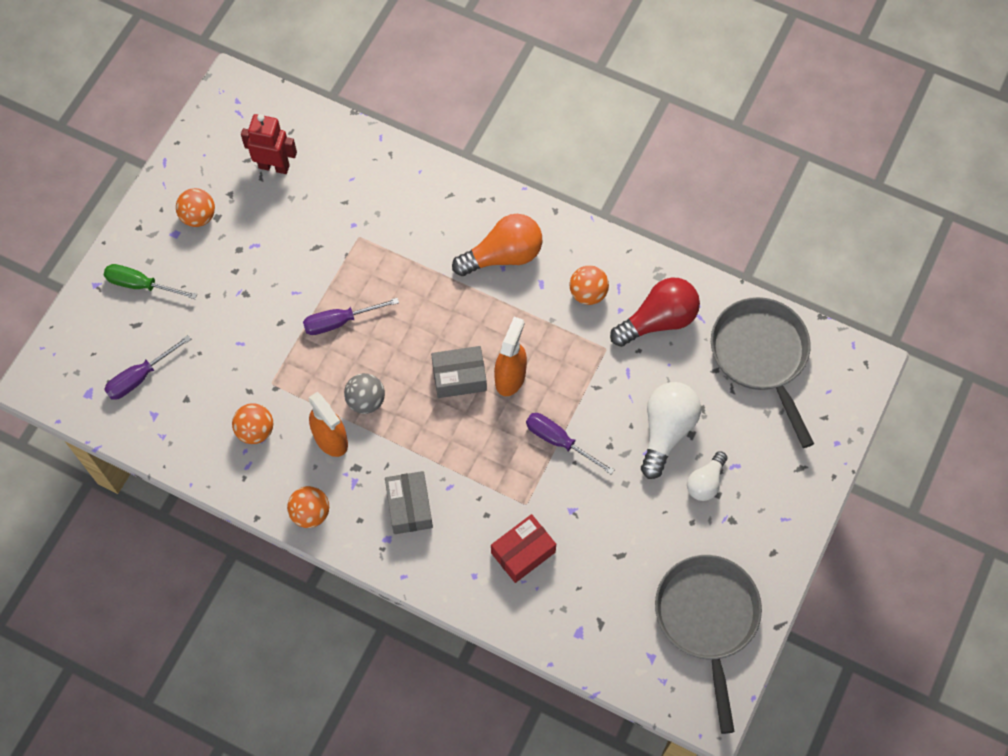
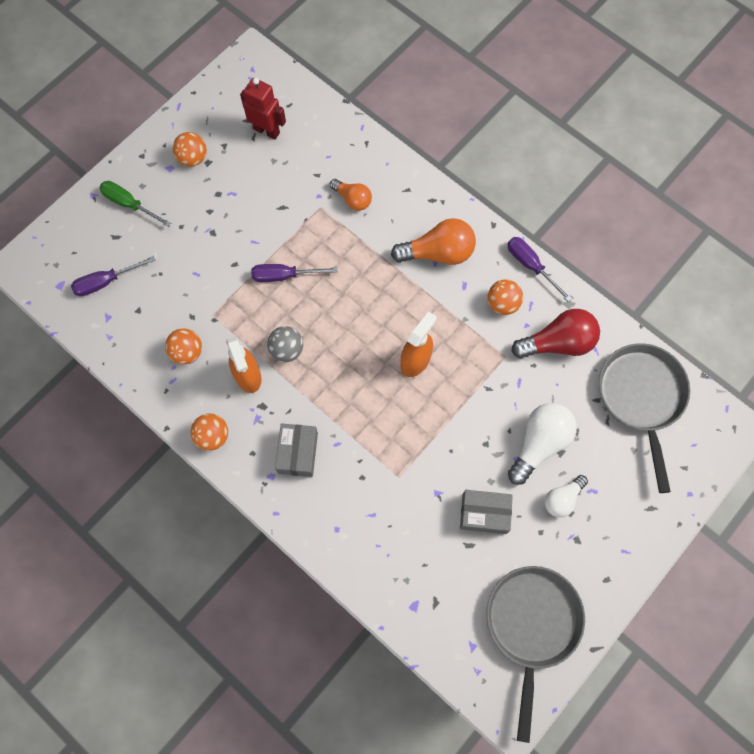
camera: 15 degrees right, 5 degrees up
(392, 220) = (353, 199): none -> orange light bulb
(459, 377) = (372, 349): grey box -> grey box (484, 513)
(523, 552) = (384, 519): red box -> none
(559, 441) = (442, 428): purple screwdriver -> purple screwdriver (530, 266)

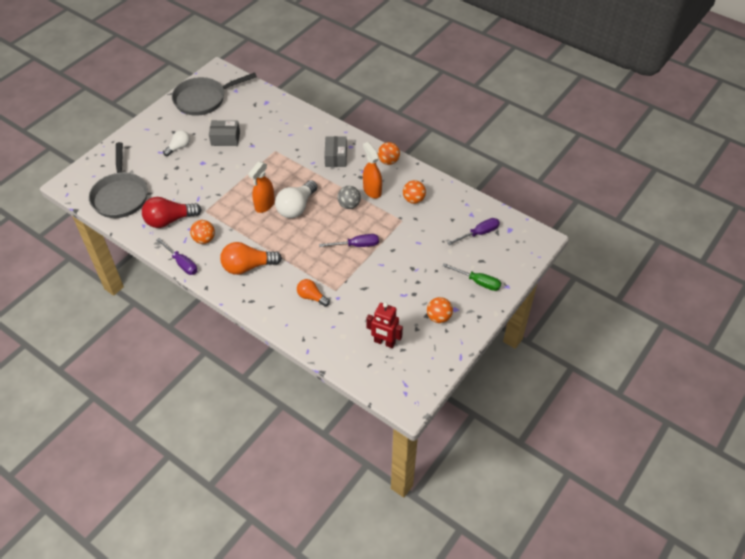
camera: 175 degrees right, 20 degrees down
(532, 625) = (203, 99): grey pan -> grey pan turned 60 degrees clockwise
(539, 443) = (189, 170): white light bulb -> white light bulb (296, 207)

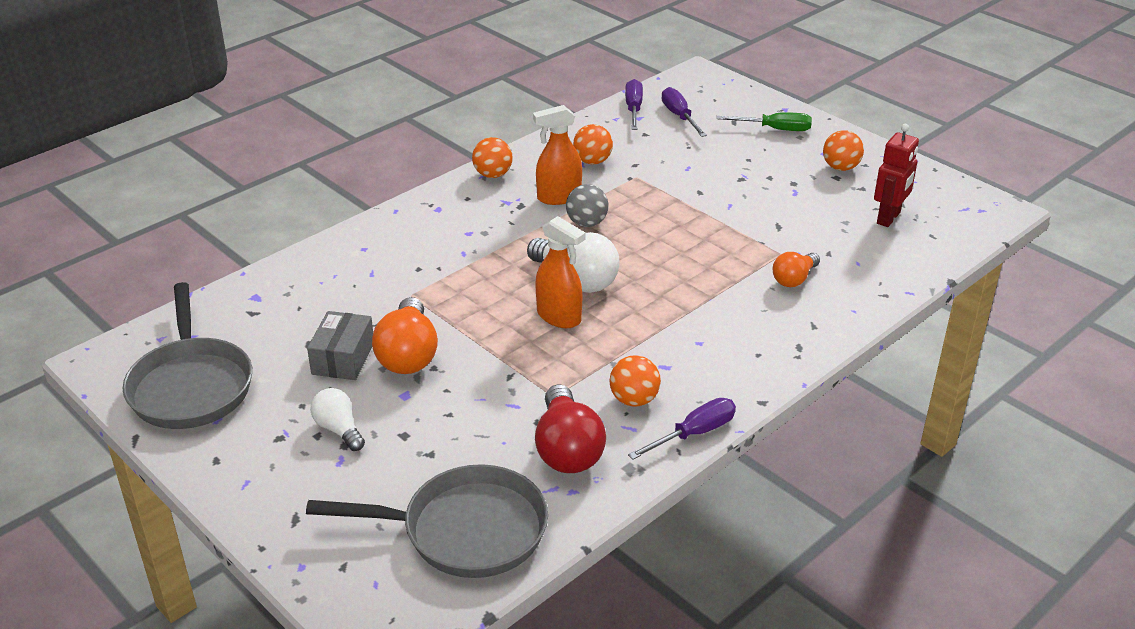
camera: 80 degrees left, 15 degrees down
(247, 266) = (715, 346): orange light bulb -> orange light bulb (408, 354)
(336, 157) = (460, 226): grey box -> none
(356, 245) = (683, 224): purple screwdriver -> purple screwdriver (633, 109)
(477, 282) = (775, 129): green screwdriver -> green screwdriver turned 60 degrees clockwise

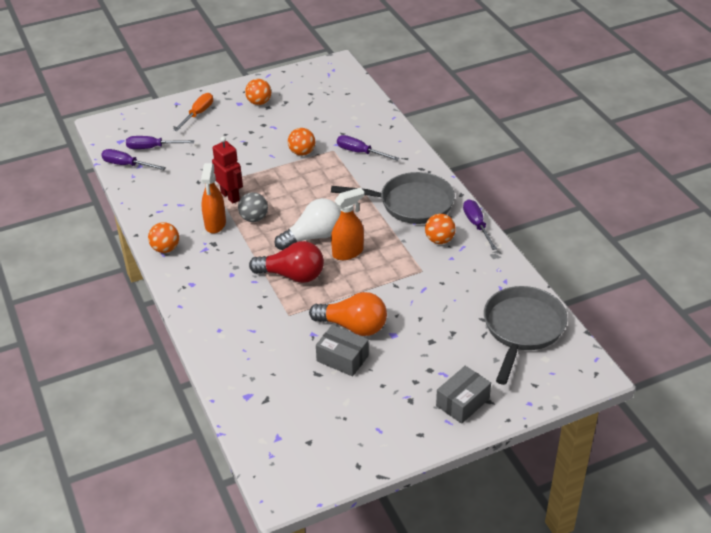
camera: 70 degrees left, 5 degrees up
(191, 386) = (336, 441): grey pan -> grey pan (411, 204)
(286, 491) = (462, 402): none -> grey box
(339, 429) = (414, 370): white light bulb -> none
(567, 449) = (471, 275): red light bulb -> red light bulb (292, 275)
(592, 161) = (181, 199): orange ball -> orange ball (302, 152)
(775, 129) = (198, 114): green screwdriver -> orange screwdriver
(794, 279) = (360, 152): orange light bulb -> purple screwdriver
(889, 218) = (322, 102): red robot -> red robot (230, 196)

